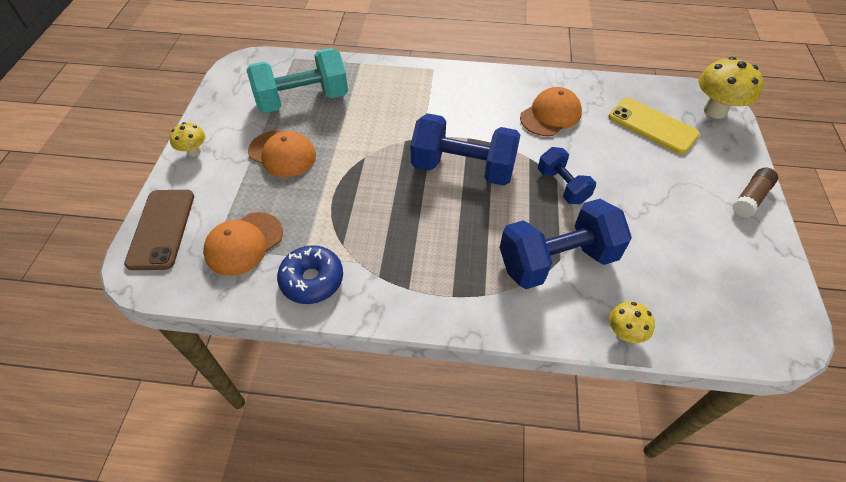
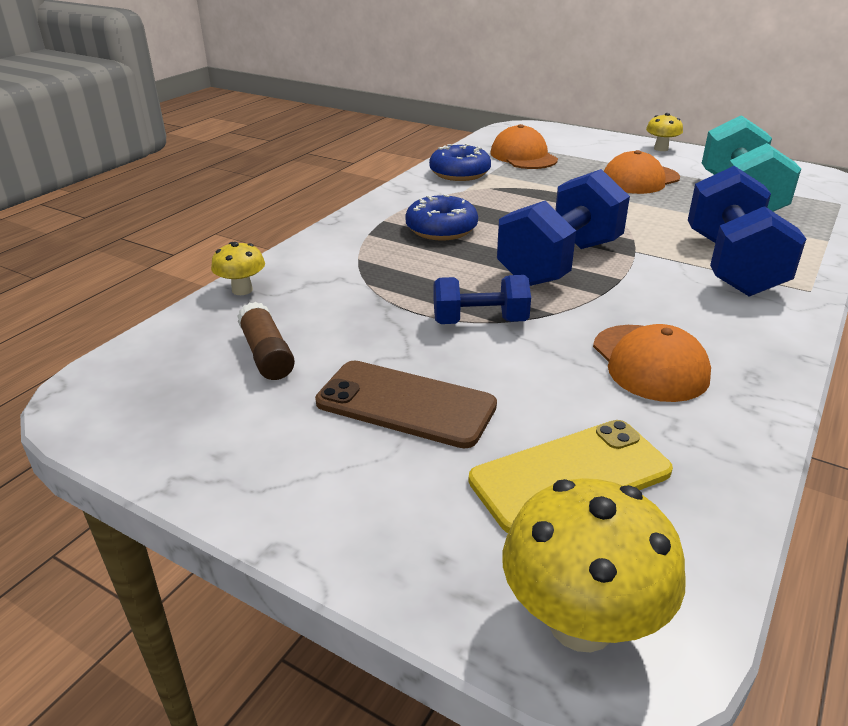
camera: 115 degrees right, 20 degrees down
(161, 229) = (562, 134): brown phone -> brown phone (405, 404)
(447, 249) = (441, 229): none -> blue donut
(557, 260) = (367, 281): blue dumbbell -> blue dumbbell (732, 265)
(750, 198) = (301, 510): brown glue stick -> brown glue stick (267, 354)

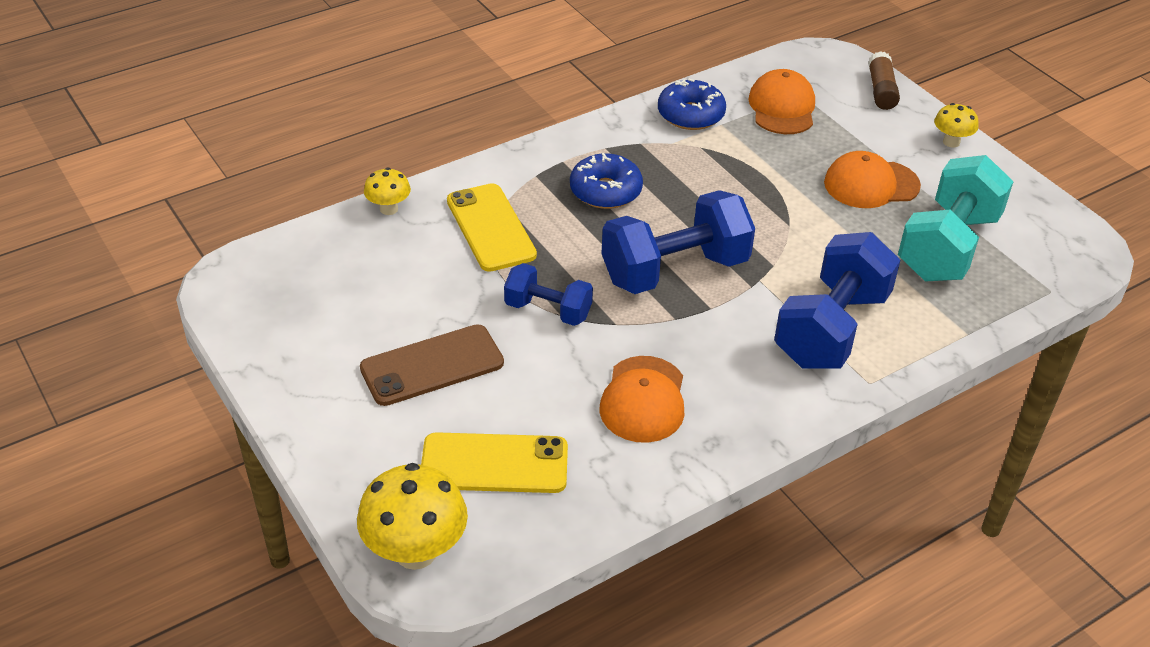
camera: 25 degrees right, 10 degrees up
(267, 354) = (367, 283): brown glue stick -> brown glue stick (881, 90)
(361, 278) = (491, 228): none -> yellow phone
(405, 404) = (432, 365): brown phone -> brown phone turned 75 degrees counterclockwise

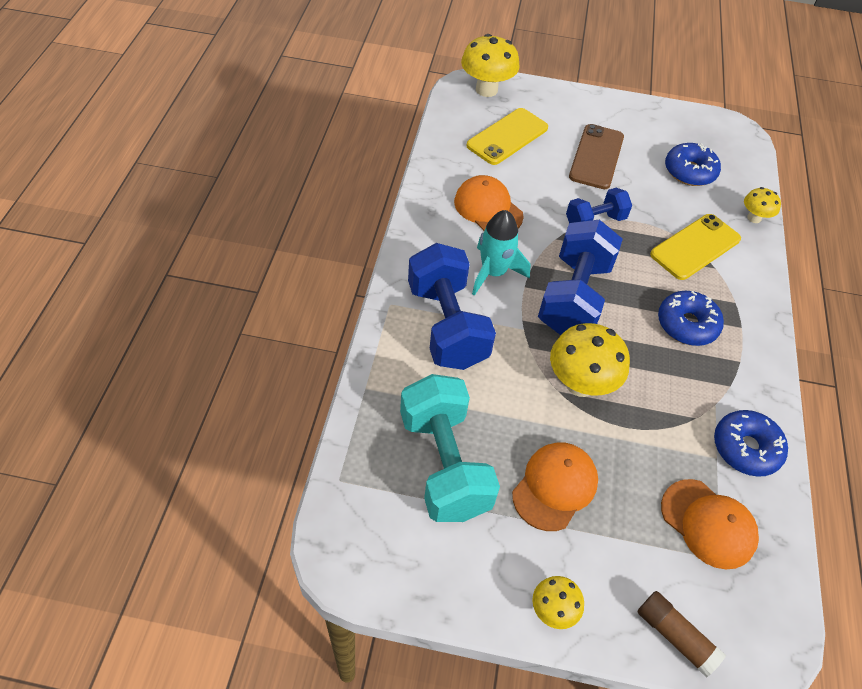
camera: 130 degrees right, 10 degrees up
(364, 283) = (689, 171): none -> blue donut
(491, 228) = (695, 247): yellow phone -> yellow phone turned 60 degrees counterclockwise
(725, 339) = (493, 273): none -> turquoise rocket
(763, 218) = (580, 384): none -> yellow mushroom

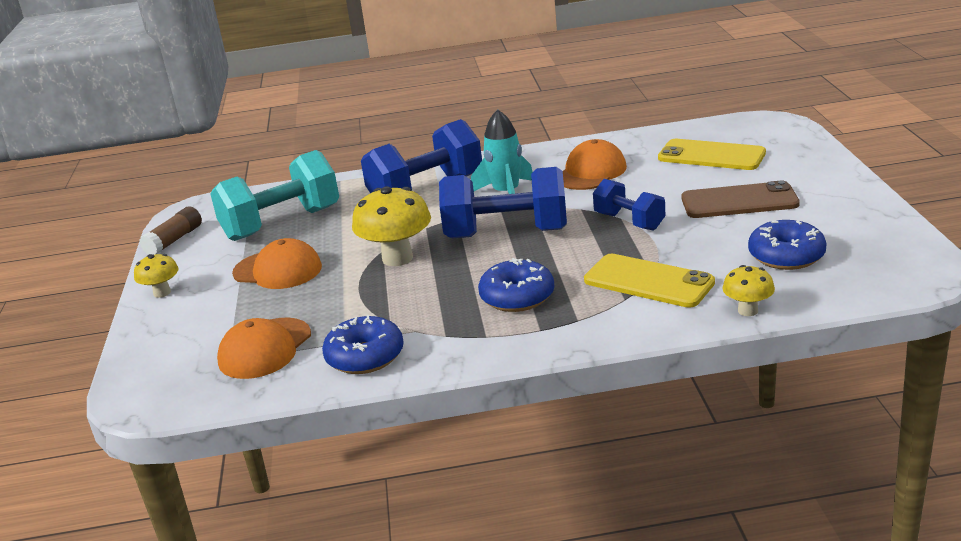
camera: 80 degrees right, 25 degrees down
(486, 89) = (776, 130): yellow mushroom -> none
(675, 636) = (147, 350): brown glue stick -> brown glue stick (174, 240)

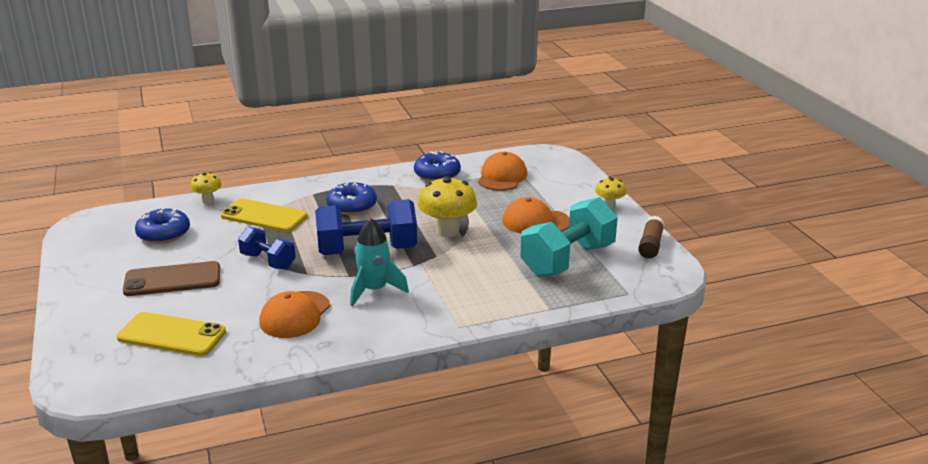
camera: 165 degrees right, 0 degrees up
(426, 191) = (452, 294): blue dumbbell -> none

